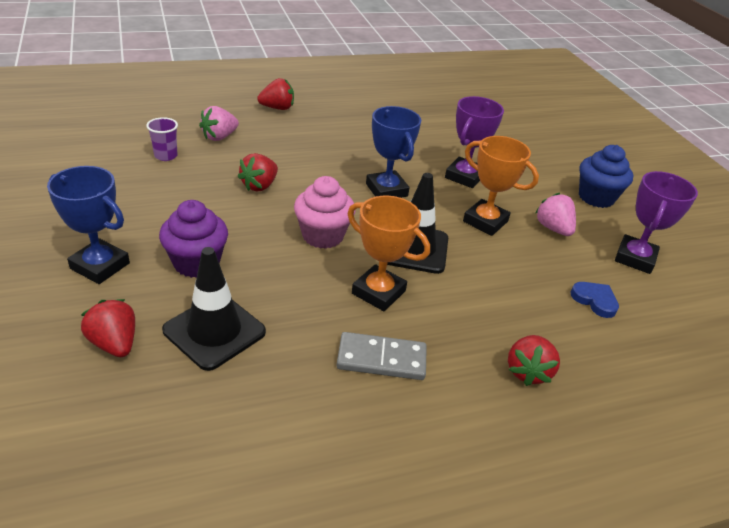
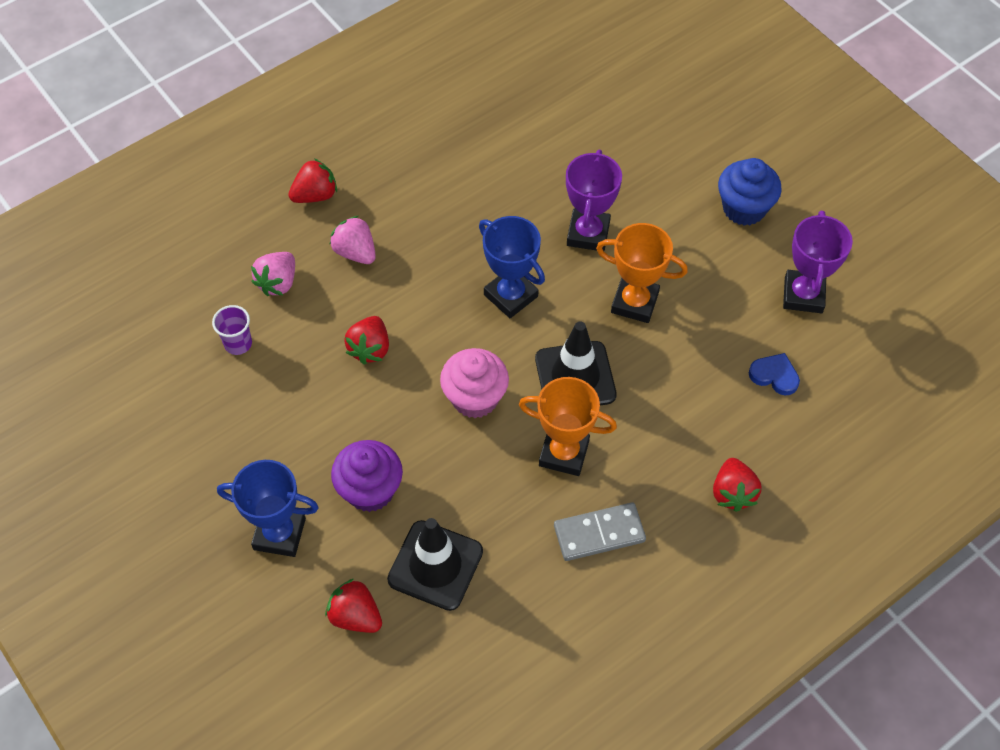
camera: 15 degrees left, 20 degrees up
(553, 228) = (709, 283): pink strawberry -> pink strawberry (355, 252)

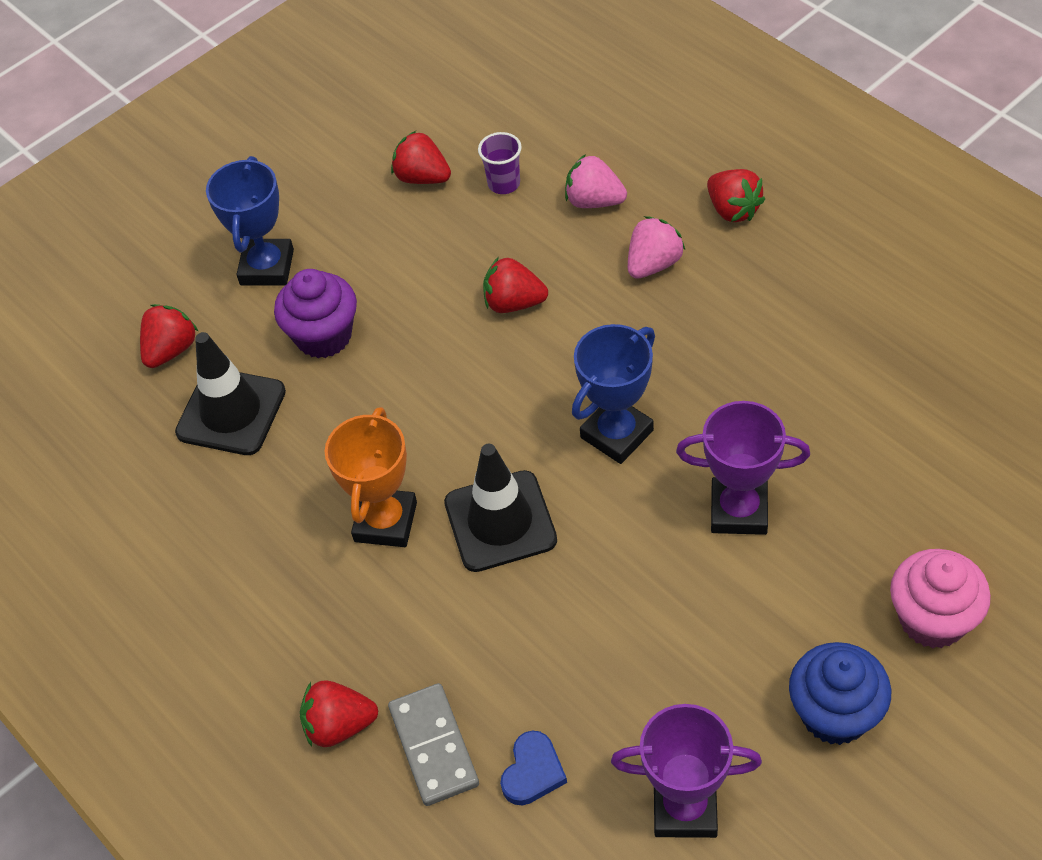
camera: 90 degrees right, 5 degrees down
(210, 404) = (422, 177): none -> red strawberry
(475, 398) = (456, 417): pink cupcake -> pink cupcake (932, 619)
(599, 533) = (275, 573): grey domino -> grey domino (434, 746)
(634, 302) = (631, 580): orange trophy -> none

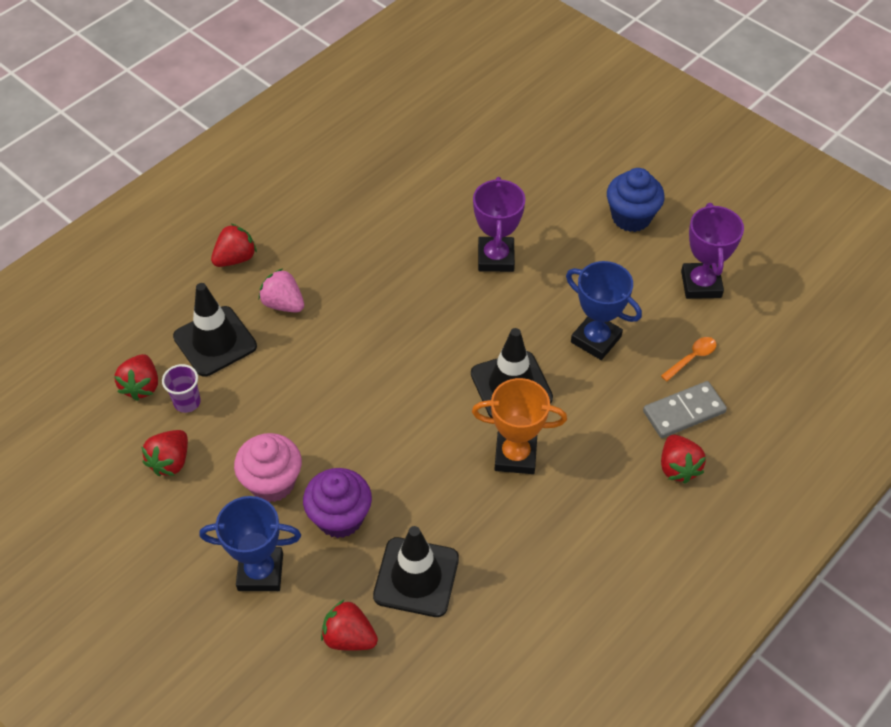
camera: 100 degrees left, 0 degrees up
(514, 303) = (314, 388): red strawberry -> red strawberry (141, 386)
(533, 771) = (691, 358): blue heart -> orange spoon
(594, 201) = (215, 341): pink strawberry -> black traffic cone
(617, 434) = (436, 322): blue trophy -> blue trophy (596, 339)
(932, 619) = (565, 173): pink cupcake -> pink cupcake (272, 482)

